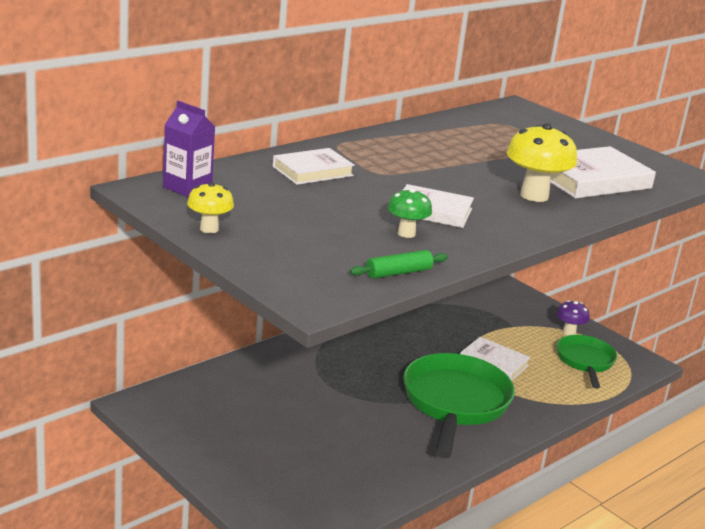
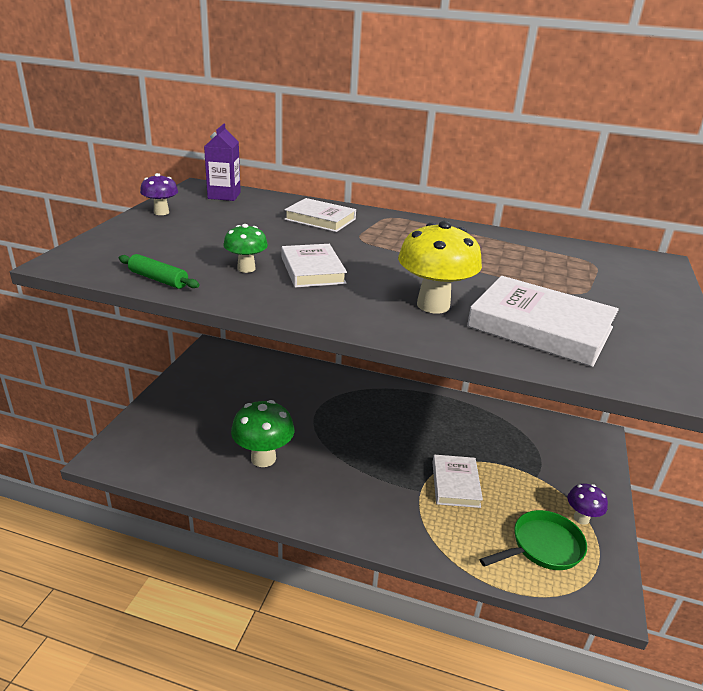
camera: 60 degrees right, 5 degrees up
(209, 229) = (161, 212): yellow mushroom -> purple mushroom
(379, 442) = (263, 458): none -> green mushroom
(455, 403) = (362, 481): green pan -> none

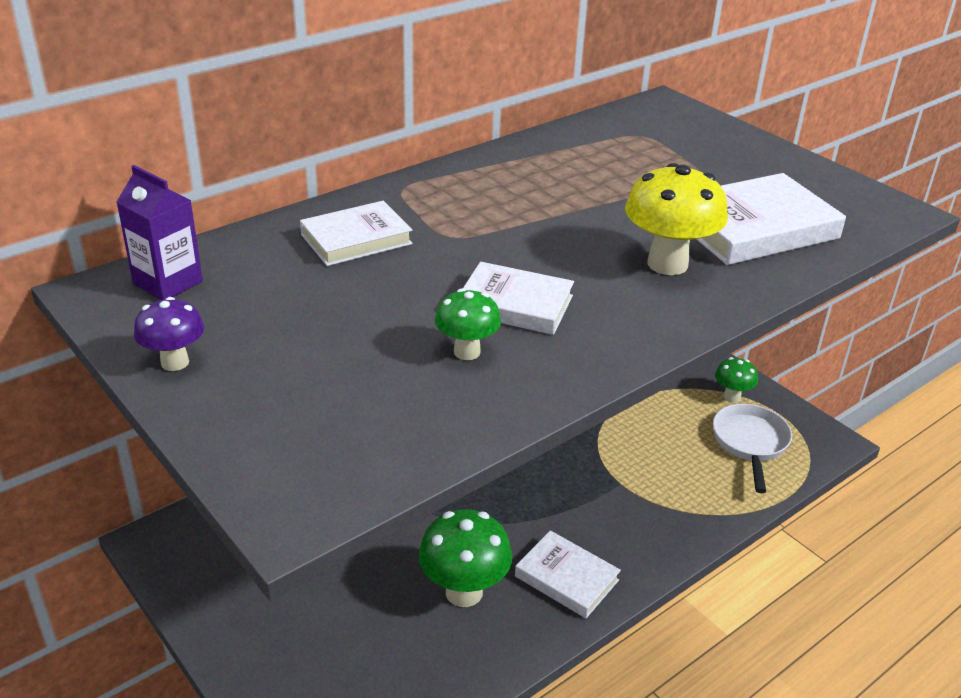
camera: 55 degrees left, 5 degrees up
(158, 279) = (439, 435): green rolling pin -> none
(455, 484) = (629, 452): white book -> white book (566, 578)
(542, 547) = (750, 443): green pan -> white pan
(581, 518) = (732, 397): purple mushroom -> green mushroom

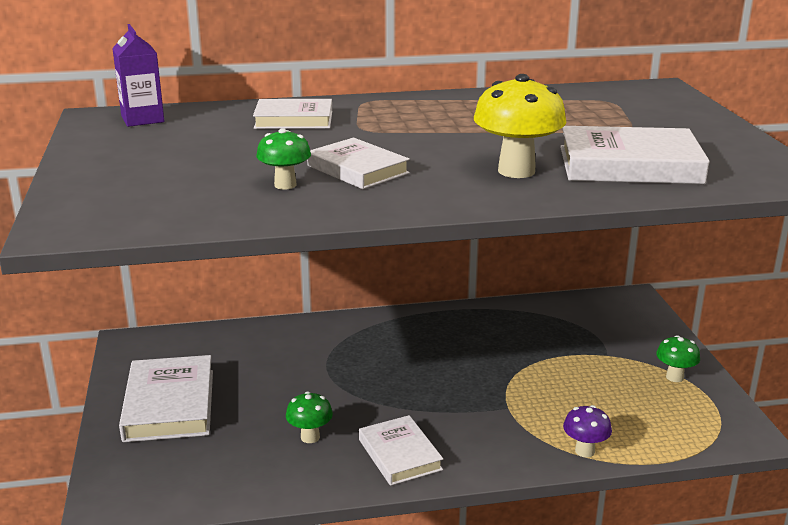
camera: 30 degrees right, 10 degrees down
(175, 362) = (93, 153): purple mushroom -> purple mushroom (584, 451)
(278, 610) = (169, 405): none -> white book
(464, 592) = (310, 437): green mushroom -> green mushroom, size x0.58
(750, 443) = (660, 414): white pan -> none

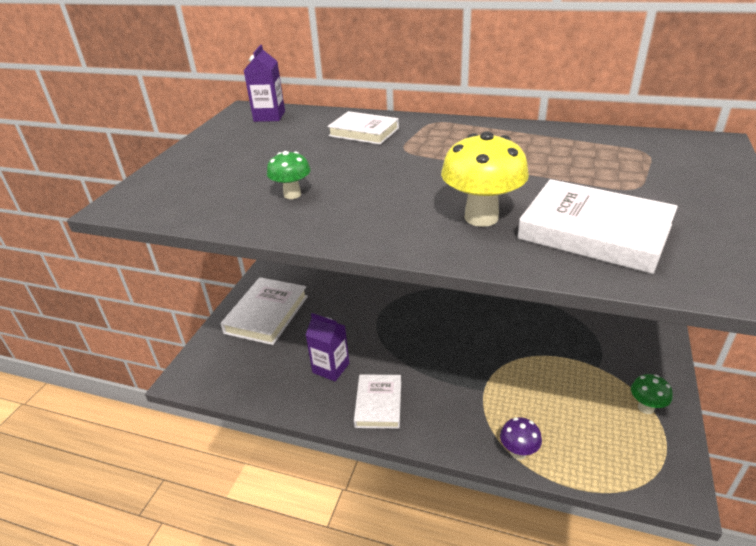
camera: 30 degrees right, 10 degrees up
(310, 437) = (331, 368): green mushroom -> purple carton
(357, 169) = (357, 190): white book -> none

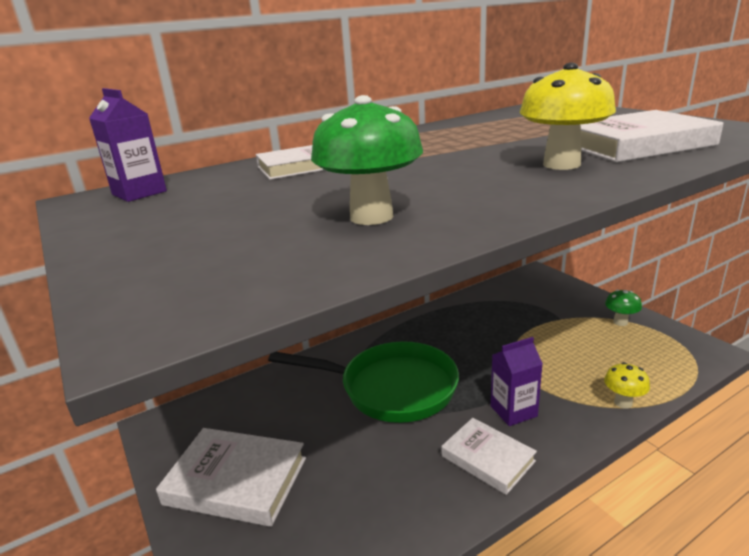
camera: 50 degrees left, 10 degrees down
(266, 314) = (236, 481): white book -> white book turned 45 degrees counterclockwise
(292, 194) = (371, 217): green mushroom -> green mushroom, size x1.73
(331, 368) = (396, 469): purple carton -> purple carton (513, 411)
(399, 324) = (391, 388): none -> green pan
(518, 452) = (623, 402): purple mushroom -> yellow mushroom

